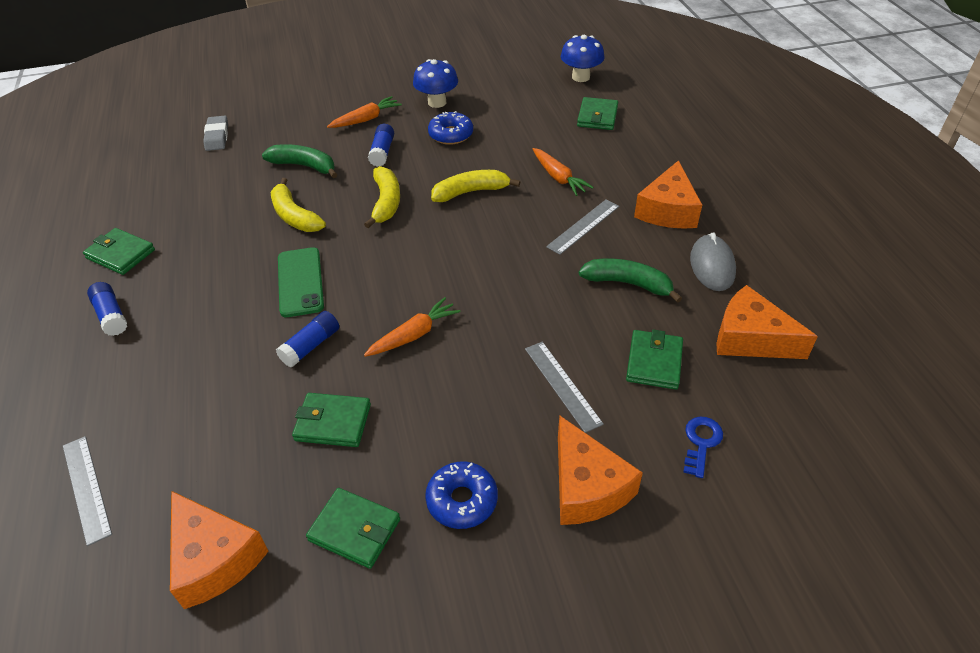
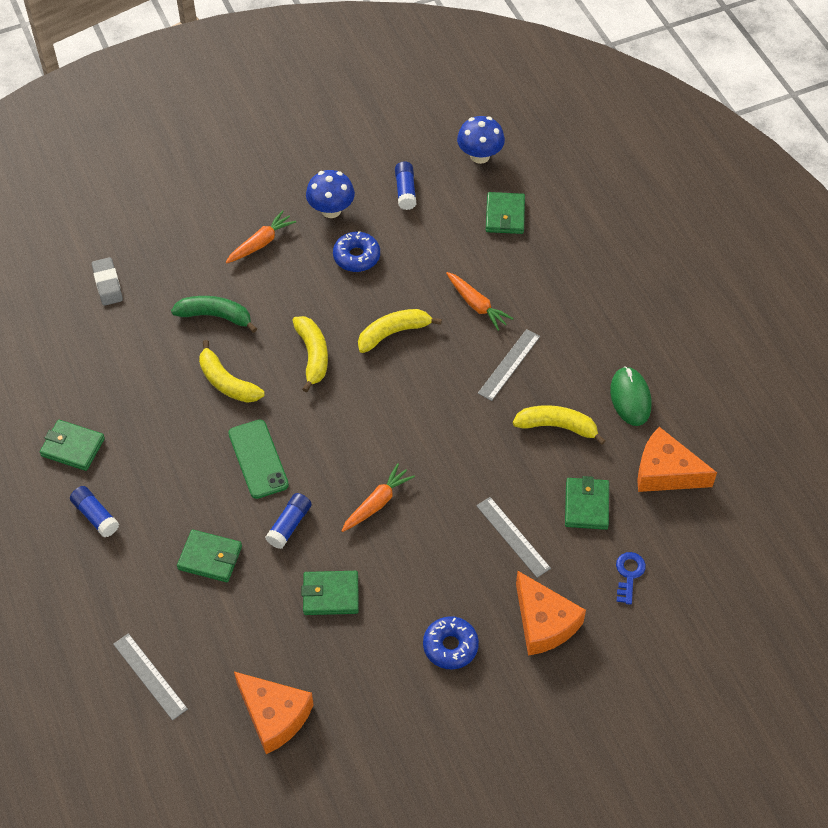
camera: 10 degrees left, 10 degrees up
(355, 530) = (374, 680): green wallet -> green wallet (210, 558)
(382, 152) = (291, 288): blue glue stick -> blue glue stick (405, 191)
(628, 283) = (557, 426): green banana -> yellow banana
(667, 210) = (586, 336): orange cheese -> none
(712, 266) = (630, 398): grey mouse -> green mouse

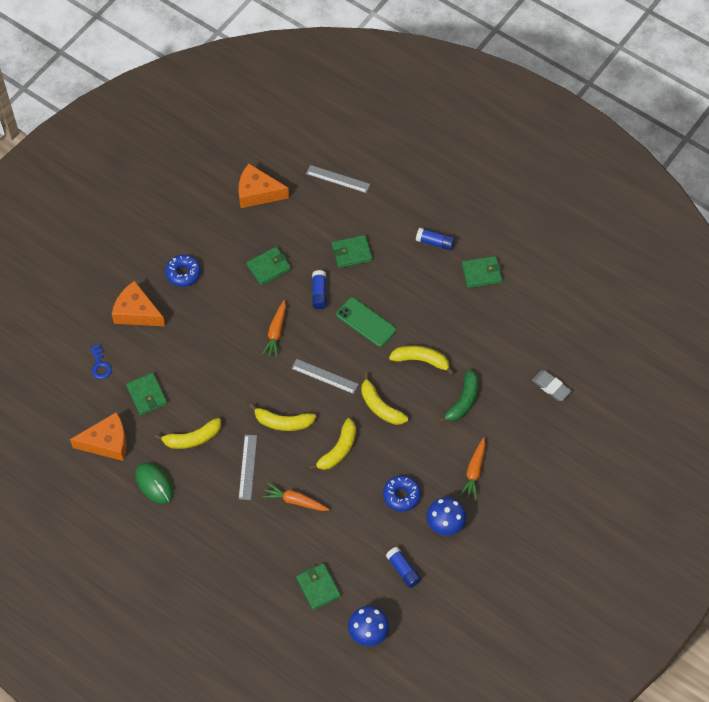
camera: 150 degrees right, 5 degrees up
(215, 316) = (463, 401): green banana -> green banana turned 45 degrees counterclockwise
(437, 392) = (283, 422): none -> yellow banana
(513, 536) = (182, 353): grey ruler -> grey ruler (324, 376)

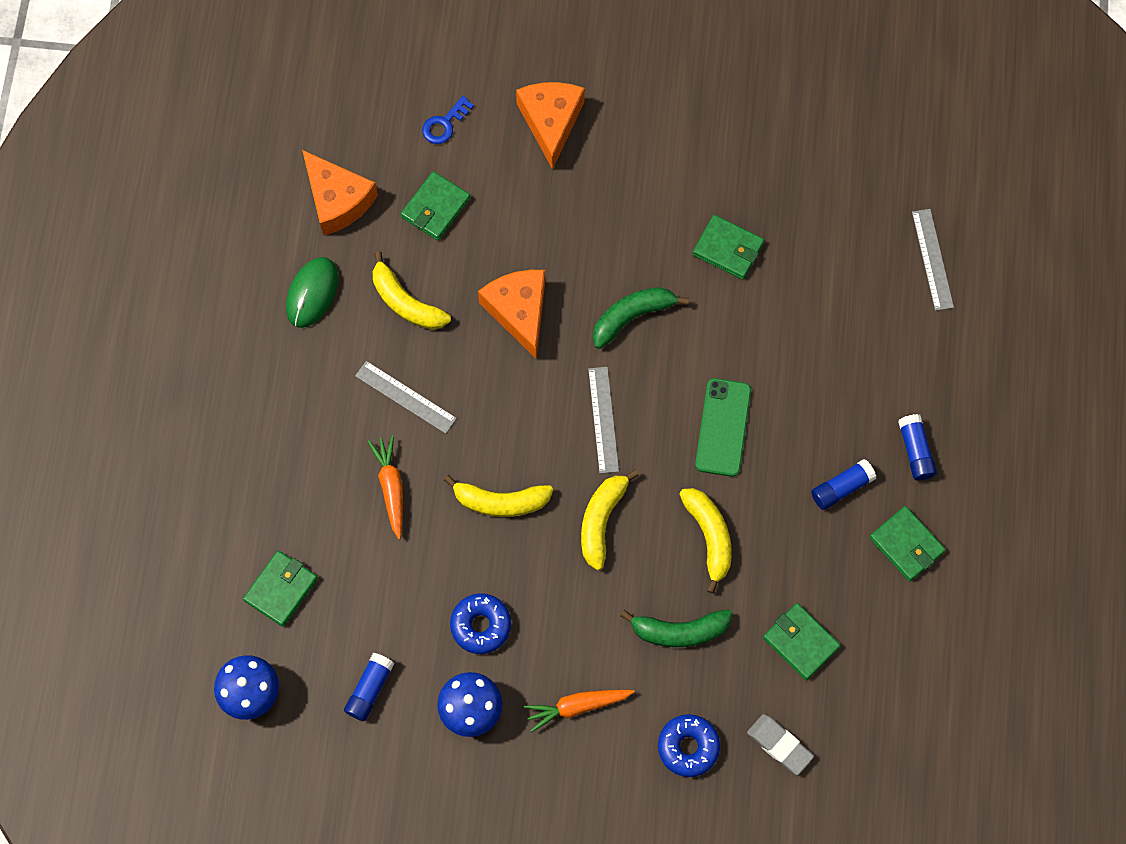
camera: 60 degrees right, 10 degrees up
(183, 273) = (647, 145): blue donut -> blue donut (688, 747)
(247, 467) = (405, 397): grey ruler -> grey ruler turned 60 degrees clockwise
(258, 193) = (838, 166): orange cheese -> orange cheese (519, 311)
(276, 332) = (632, 317): orange carrot -> green banana
(283, 422) = (499, 405): yellow banana -> none
(319, 293) = (729, 339): blue glue stick -> blue glue stick (841, 488)
(351, 253) = (823, 346): green wallet -> green wallet (800, 642)
(551, 387) = (779, 745): grey eraser -> grey eraser turned 60 degrees counterclockwise

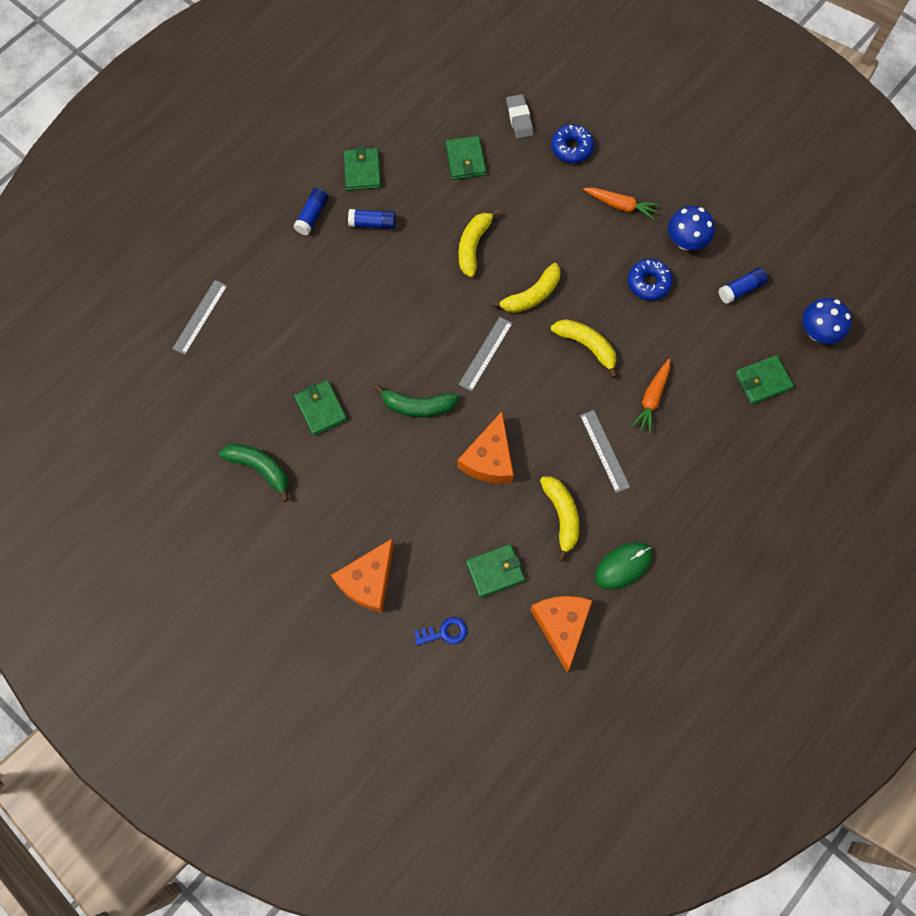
camera: 145 degrees left, 0 degrees up
(679, 631) = (531, 207): green banana -> green banana (260, 468)
(723, 427) = (415, 301): green phone -> none

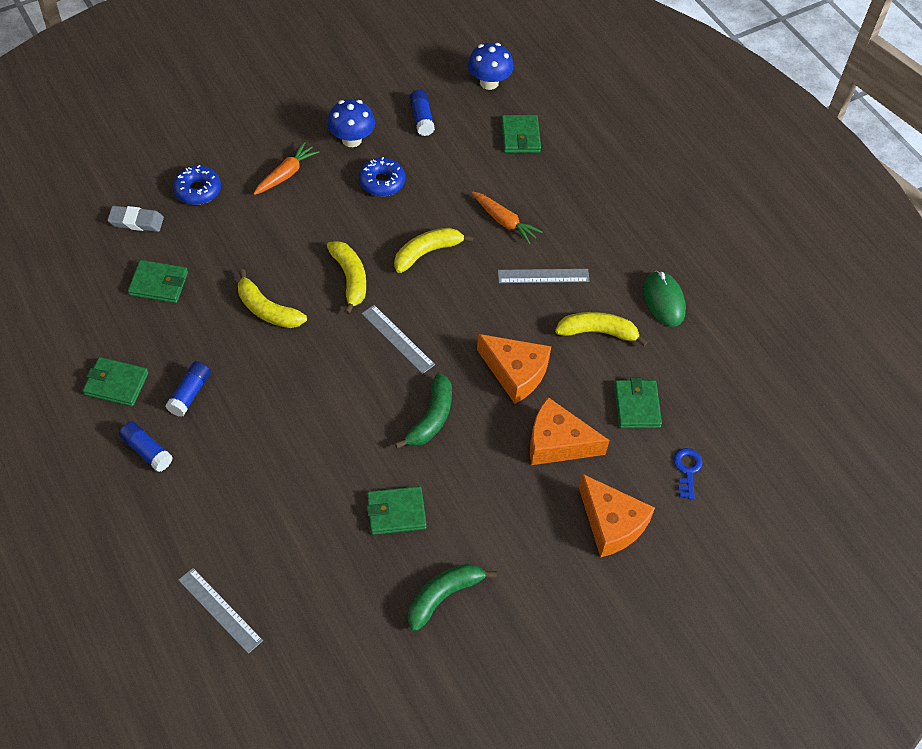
camera: 75 degrees left, 15 degrees down
(561, 625) = (708, 369): orange cheese -> orange cheese (557, 443)

